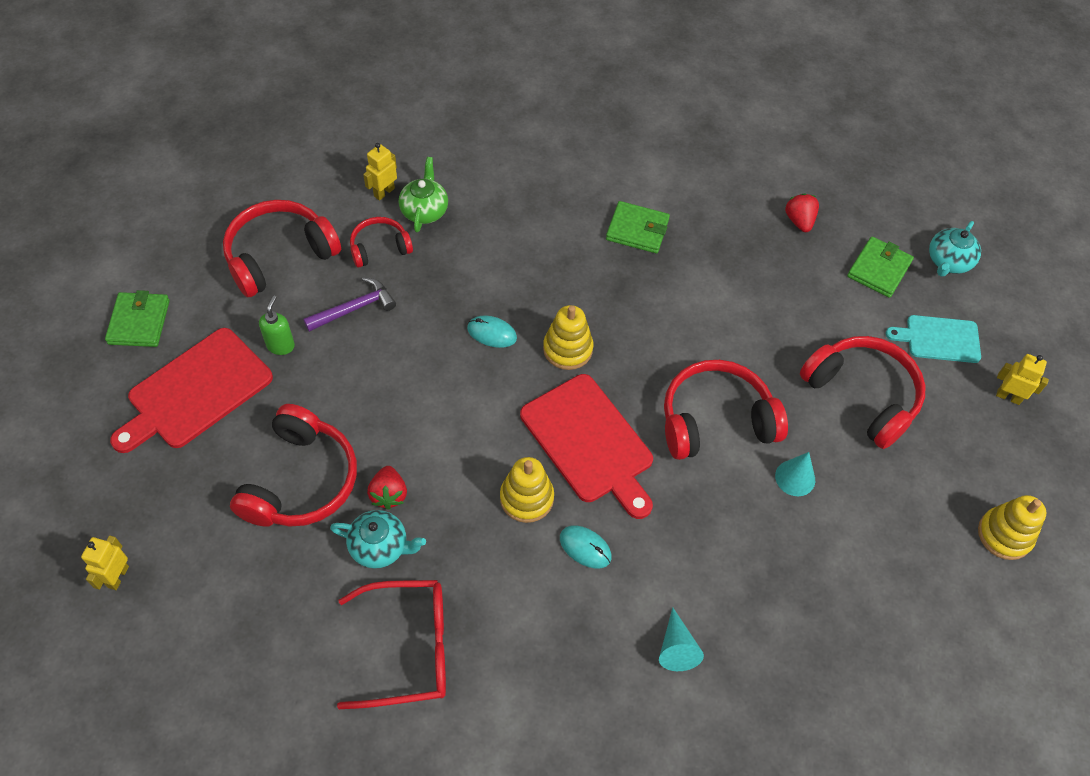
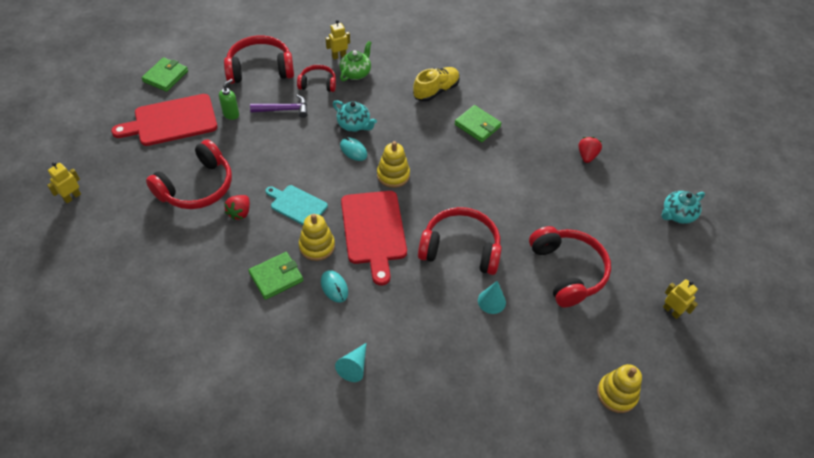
camera: 25 degrees right, 5 degrees down
(380, 547) = (217, 238): turquoise teapot -> turquoise teapot (354, 125)
(410, 648) = (199, 298): red glasses -> none
(552, 197) = (436, 91): none -> yellow shoe
(879, 269) = (624, 202): green wallet -> green wallet (276, 277)
(939, 339) = (642, 258): turquoise cutting board -> turquoise cutting board (297, 205)

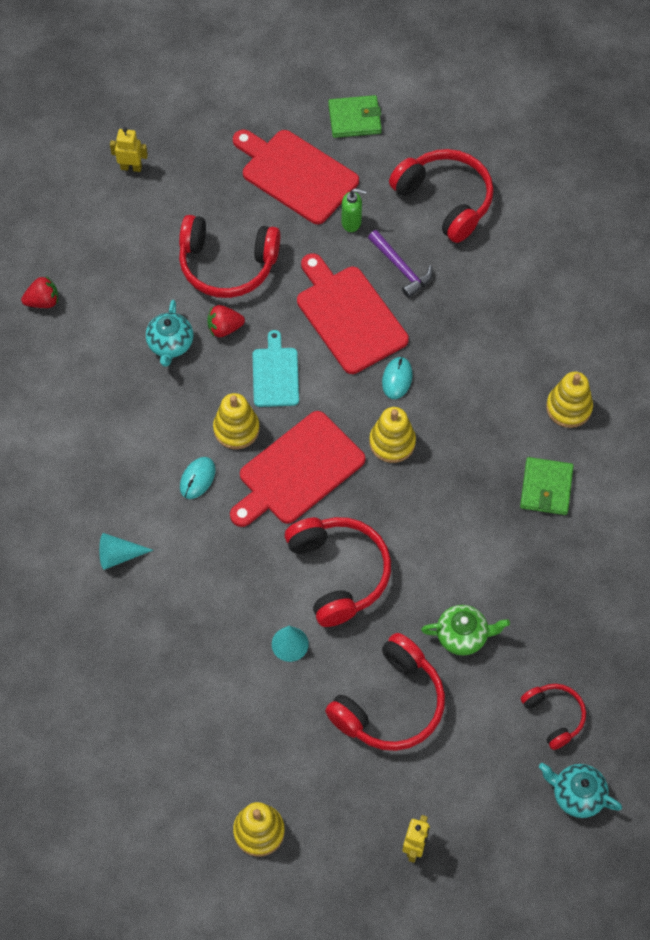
camera: 60 degrees right, 10 degrees up
(276, 277) = (171, 417): green wallet -> none
(291, 149) = (349, 316): none -> red cutting board
(318, 83) = (472, 274): red headphones -> red headphones (554, 716)
(339, 56) = (538, 265): yellow robot -> none
(354, 125) = (437, 355): turquoise teapot -> turquoise teapot (170, 344)
(356, 73) = (524, 302): green teapot -> green teapot (463, 636)
(436, 91) = (568, 408): yellow shoe -> yellow stacking toy
(587, 156) = (596, 641): red strawberry -> red strawberry (43, 301)

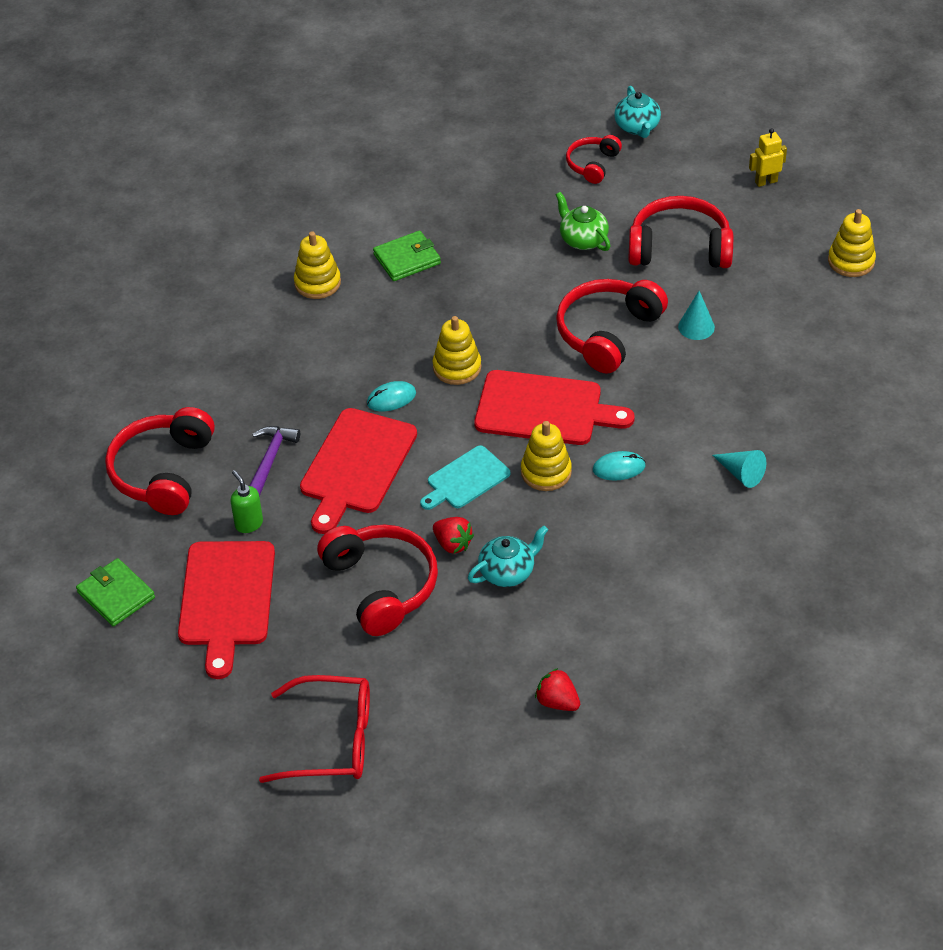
camera: 125 degrees left, 15 degrees down
(131, 167) = (333, 740): yellow robot -> red glasses

